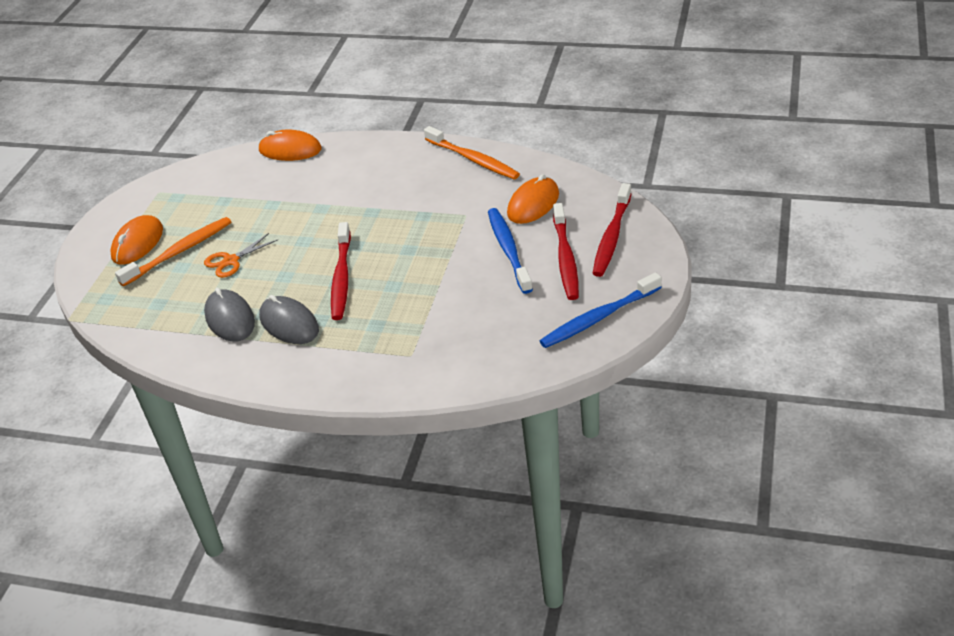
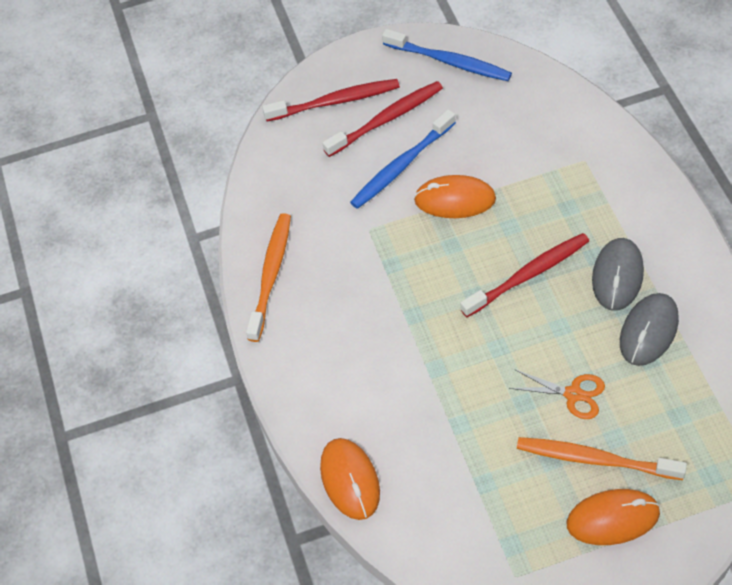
camera: 120 degrees left, 15 degrees up
(533, 204) = (319, 183): orange mouse -> orange mouse (455, 199)

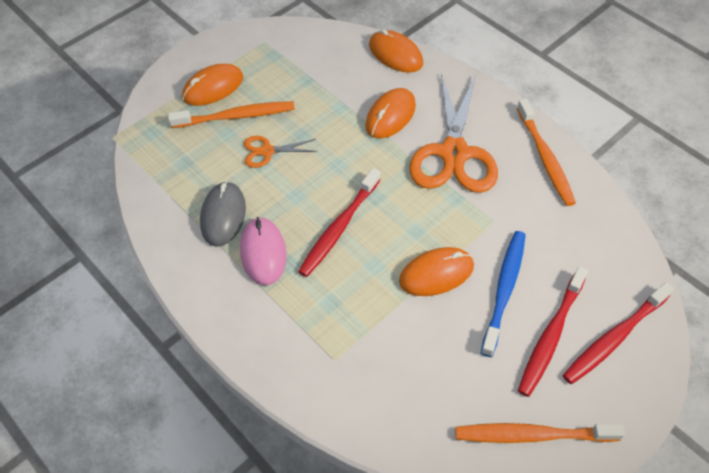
camera: 150 degrees right, 0 degrees up
(362, 315) = (454, 153): none -> orange scissors
(406, 389) = (390, 116): none -> orange mouse
(449, 62) = (532, 435): blue toothbrush -> orange toothbrush
(617, 276) = (263, 252): grey mouse -> pink mouse

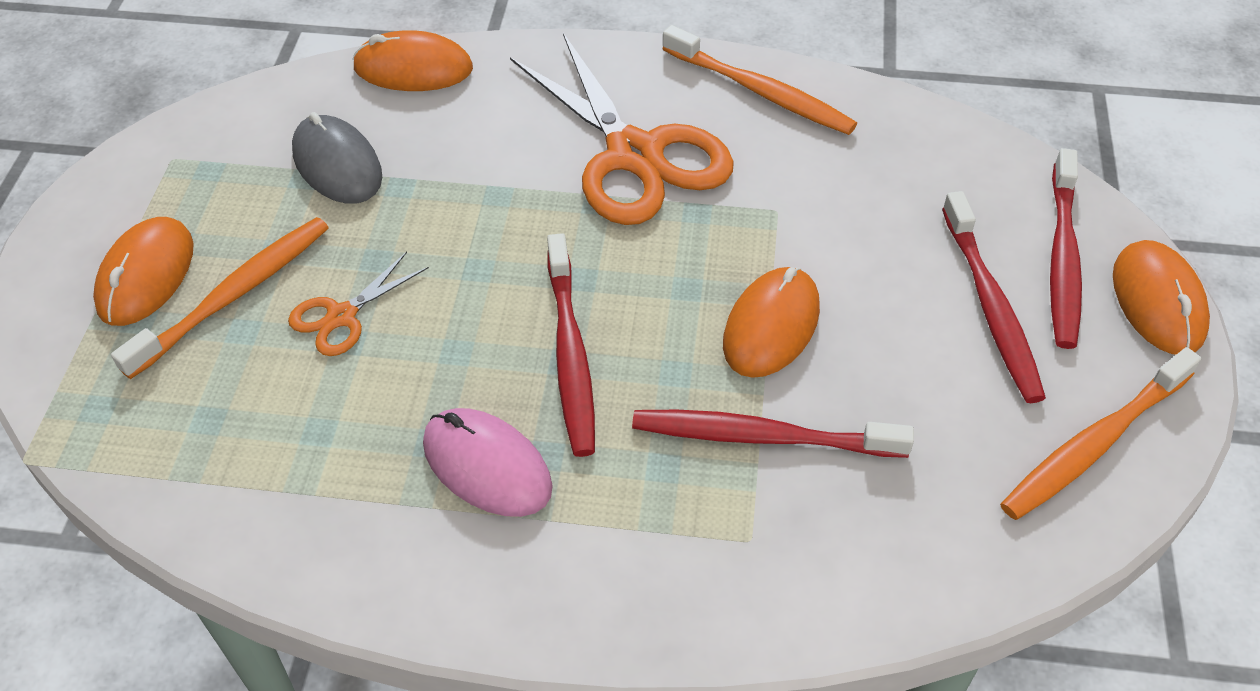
camera: 40 degrees left, 5 degrees down
(223, 215) = (363, 455): grey mouse -> grey mouse (337, 164)
(383, 320) = (762, 437): none -> red toothbrush
(390, 116) = (491, 156): orange mouse -> orange mouse (1158, 301)
(504, 290) = (878, 288): blue toothbrush -> none

